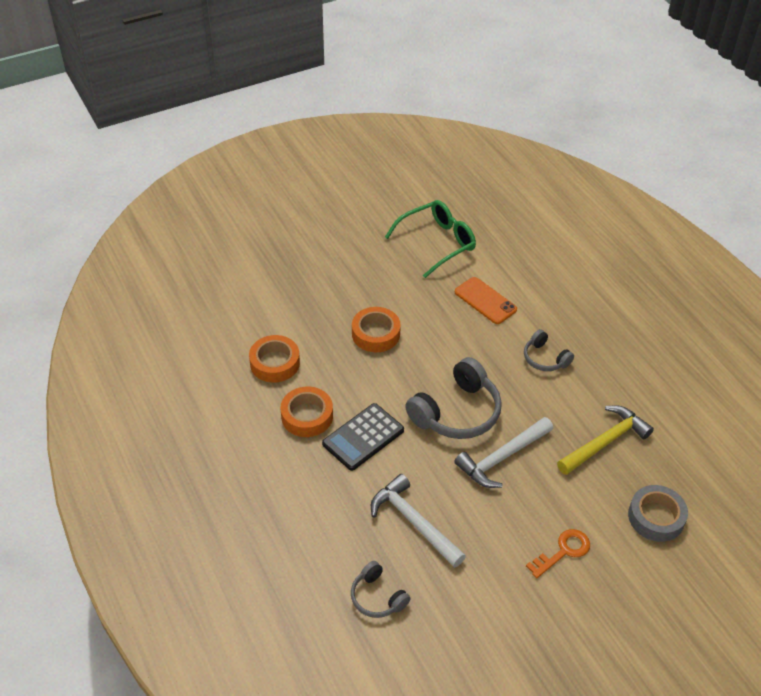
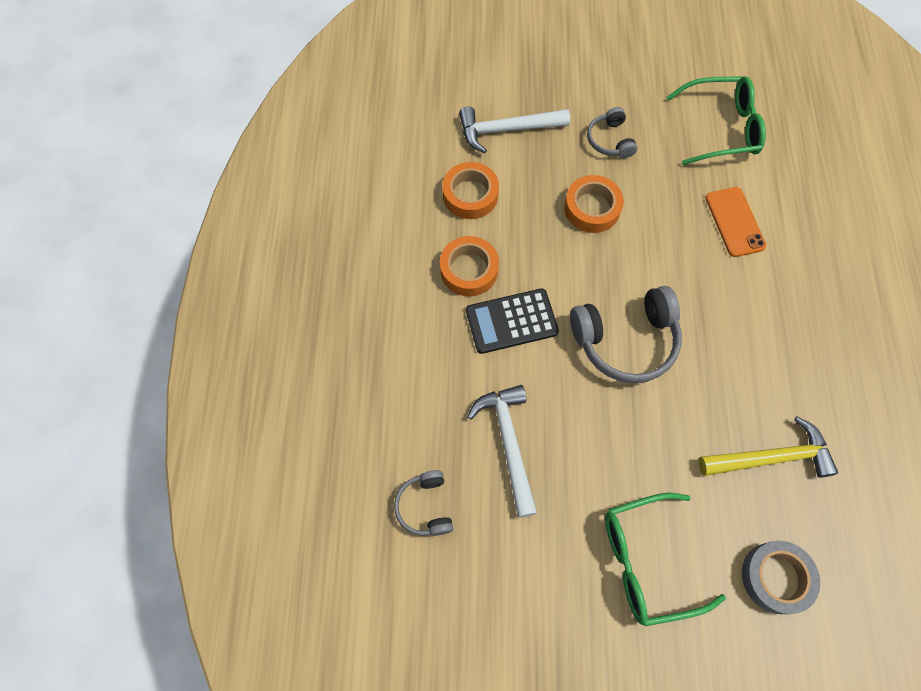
camera: 30 degrees right, 20 degrees up
(502, 458) = (644, 418): white hammer -> white hammer (506, 130)
(545, 358) = (762, 323): grey headphones -> grey headphones (610, 140)
(563, 551) = (646, 561): orange key -> green glasses

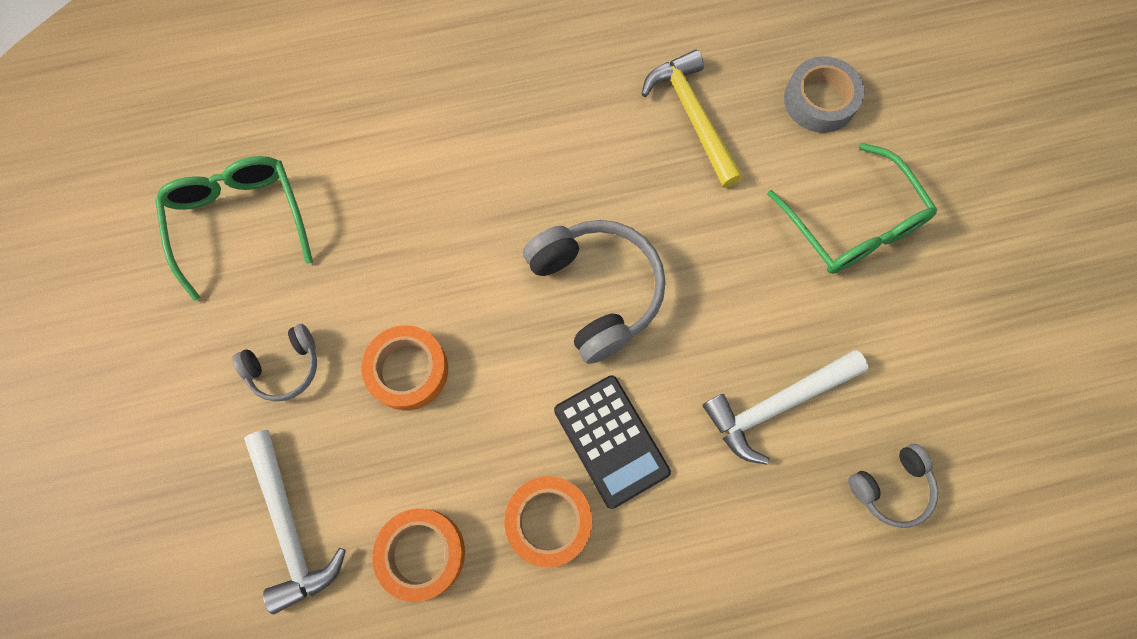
camera: 105 degrees left, 5 degrees up
(734, 222) = (391, 187): orange phone -> none

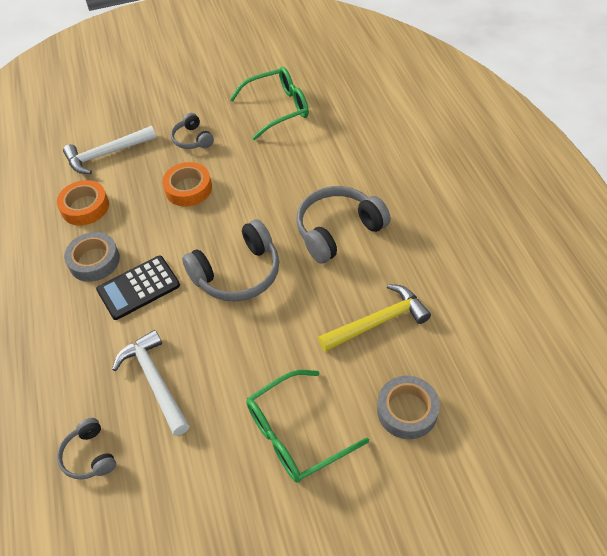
camera: 90 degrees right, 20 degrees down
(531, 150) = (338, 231): none -> grey headphones
(549, 521) = (94, 261): orange tape -> grey tape

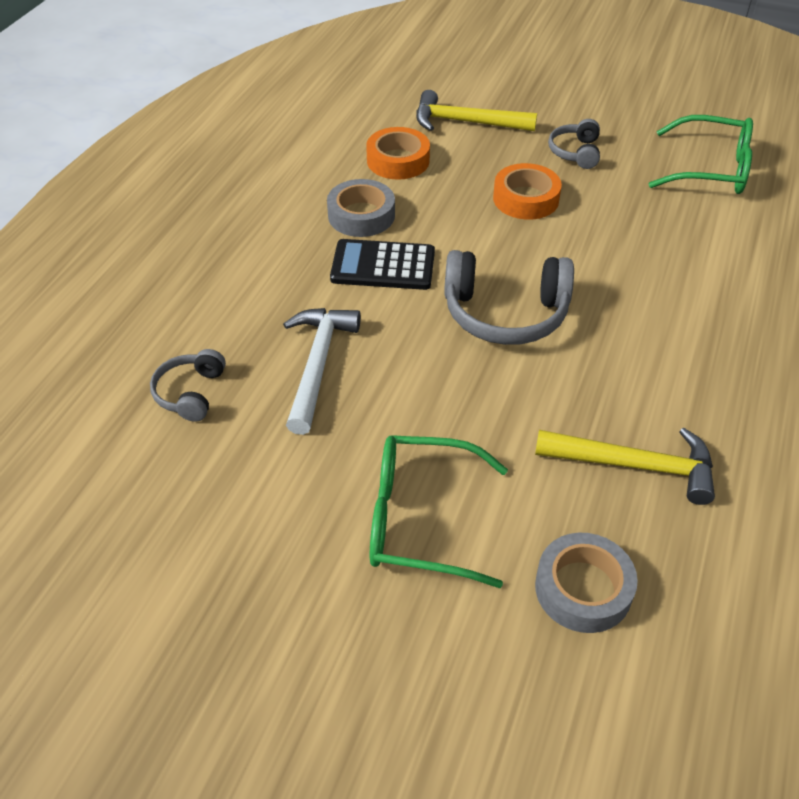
camera: 35 degrees right, 5 degrees down
(107, 154) = (466, 122): white hammer -> yellow hammer
(338, 231) = (672, 337): grey headphones -> none

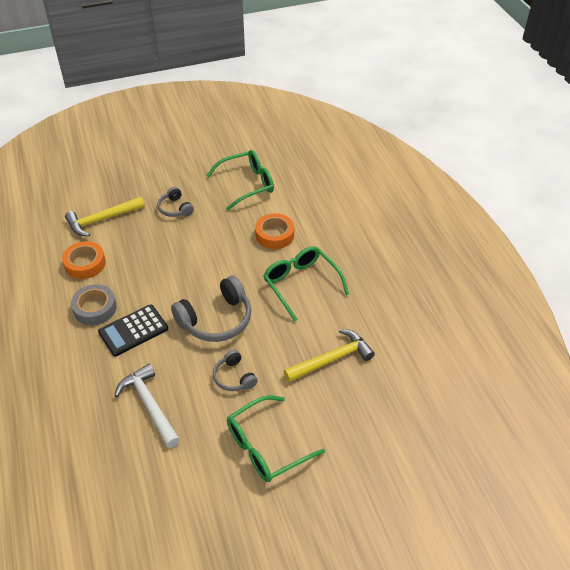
camera: 40 degrees left, 0 degrees up
(190, 393) = (97, 463): grey headphones -> grey headphones (234, 377)
(526, 199) = (173, 250): orange tape -> orange tape (274, 235)
(583, 589) = (355, 428): grey tape -> none
(678, 336) = (301, 284): none -> green glasses

